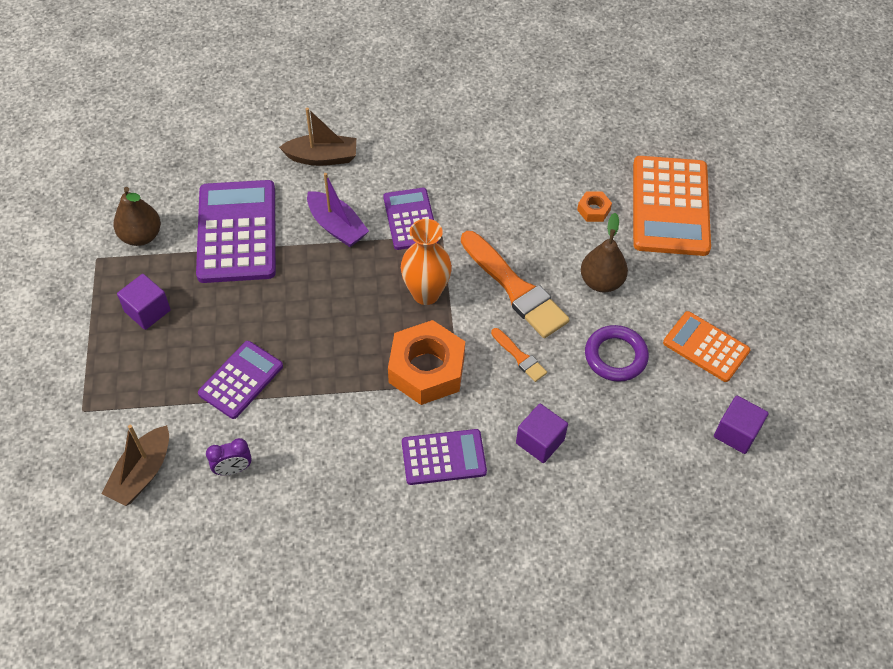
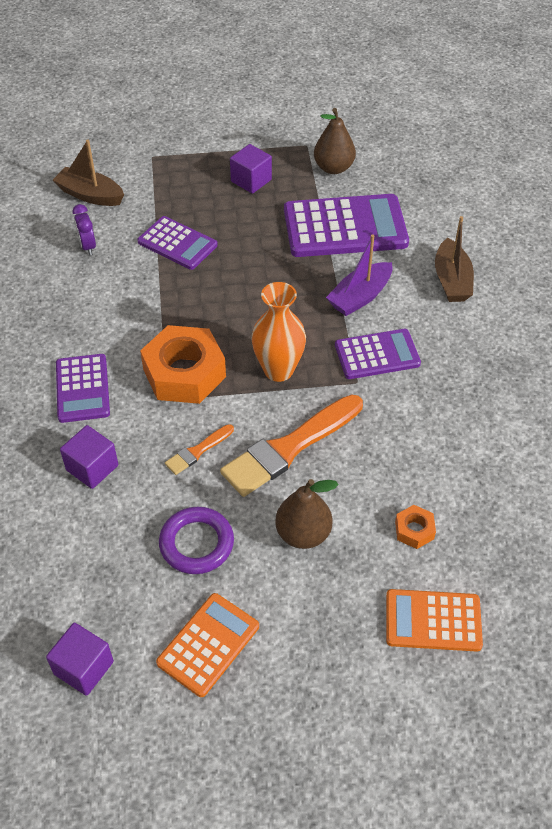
camera: 90 degrees right, 5 degrees down
(670, 206) = (433, 621): orange calculator -> orange calculator, size x0.59

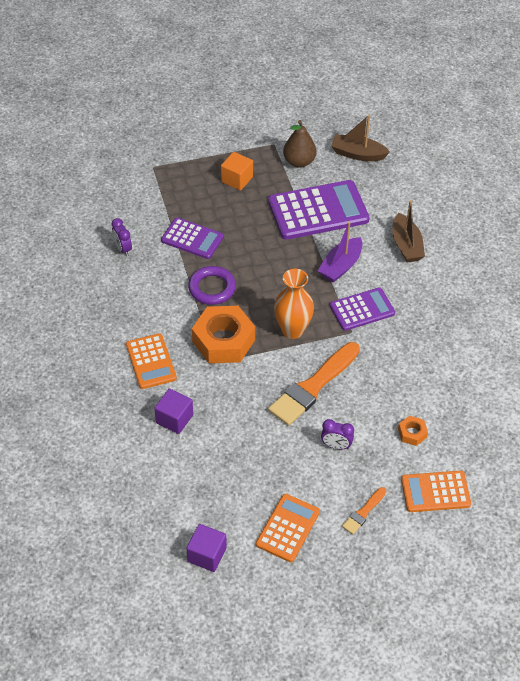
camera: 10 degrees left, 0 degrees up
(83, 388) = (151, 361): purple calculator -> orange calculator
(90, 195) = (112, 205): brown boat -> brown boat (357, 154)
(196, 543) = (263, 462): purple ring -> purple ring (212, 288)
(198, 451) = (248, 397): orange brush -> orange brush (363, 512)
(251, 180) = (237, 179): purple cube -> orange cube
(303, 533) = (336, 445): brown pear -> purple clock

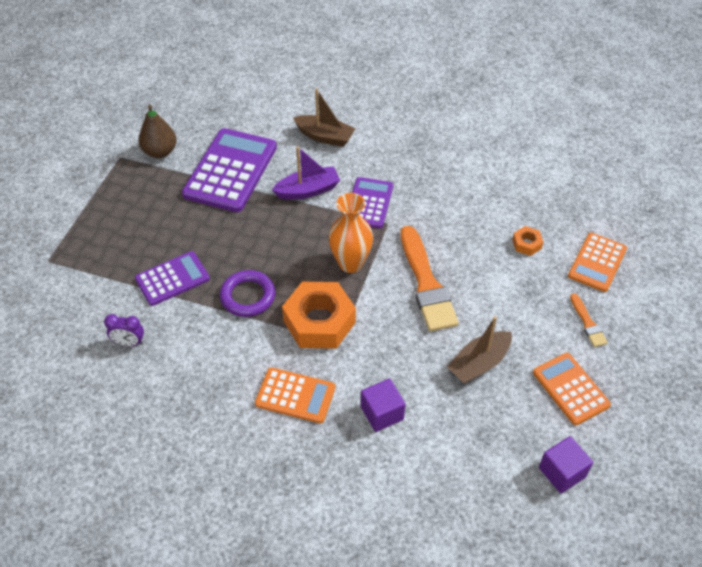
camera: 55 degrees left, 0 degrees up
(237, 179) = (134, 206): orange cube -> none
(336, 445) = (503, 303): purple clock -> none
(340, 266) = (308, 190): purple boat -> purple boat turned 90 degrees counterclockwise
(357, 154) = (193, 110): brown boat -> brown boat (479, 363)

